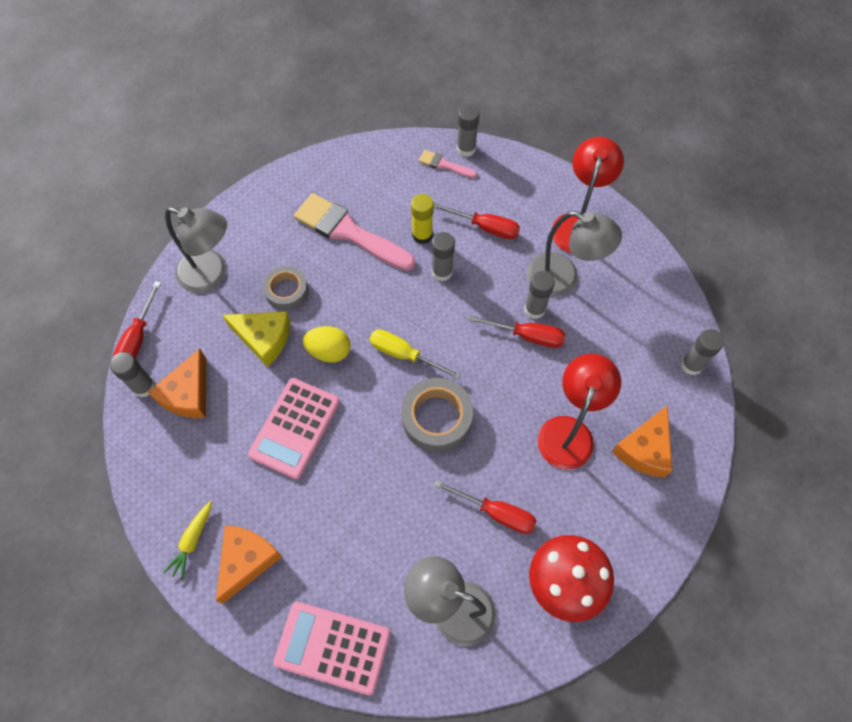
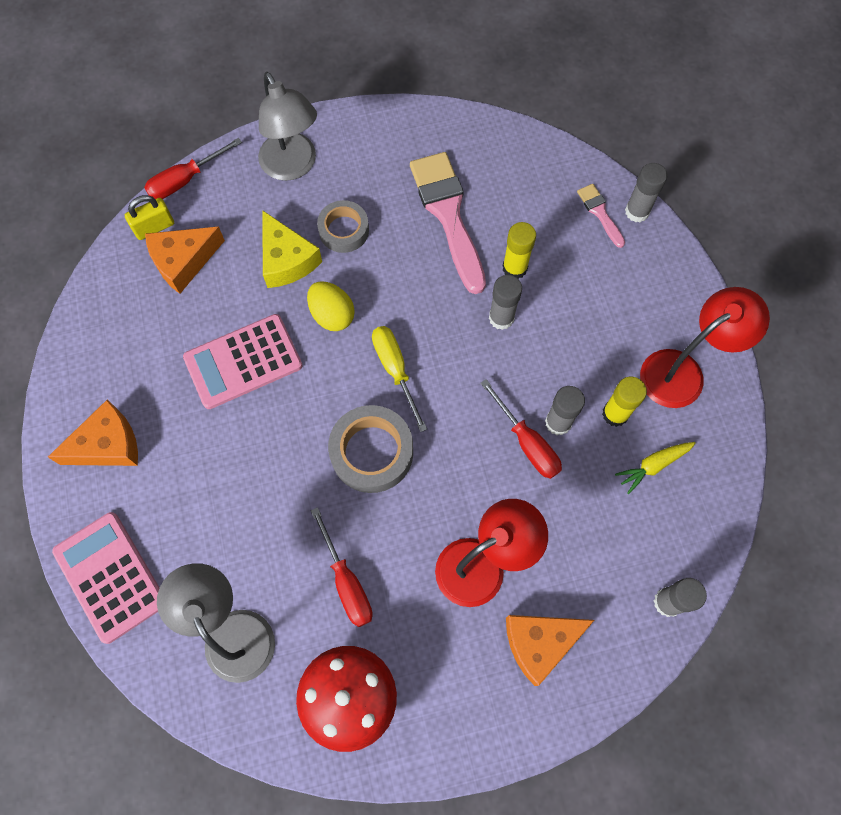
camera: 40 degrees right, 5 degrees up
(144, 387) = (154, 227): grey glue stick -> yellow padlock
(192, 541) = (81, 392): yellow carrot -> yellow carrot (653, 465)
(485, 227) = (583, 305): red screwdriver -> none
(563, 278) = (615, 414): grey lamp -> yellow glue stick

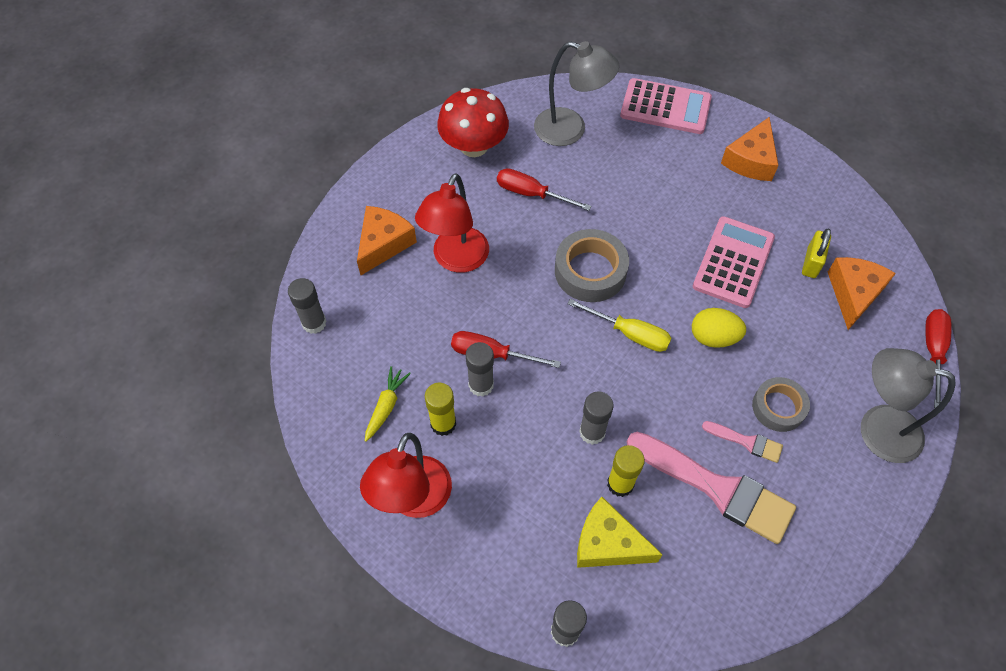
camera: 140 degrees right, 10 degrees down
(154, 227) = (903, 301): yellow padlock -> yellow padlock (811, 263)
(286, 260) = (790, 351): yellow cheese -> yellow cheese (608, 543)
(600, 213) = (596, 601): pink brush -> pink brush (746, 442)

